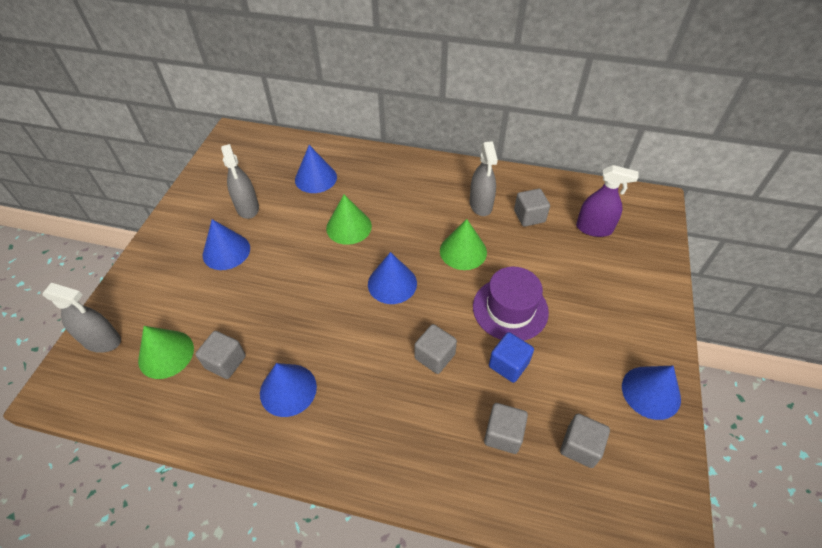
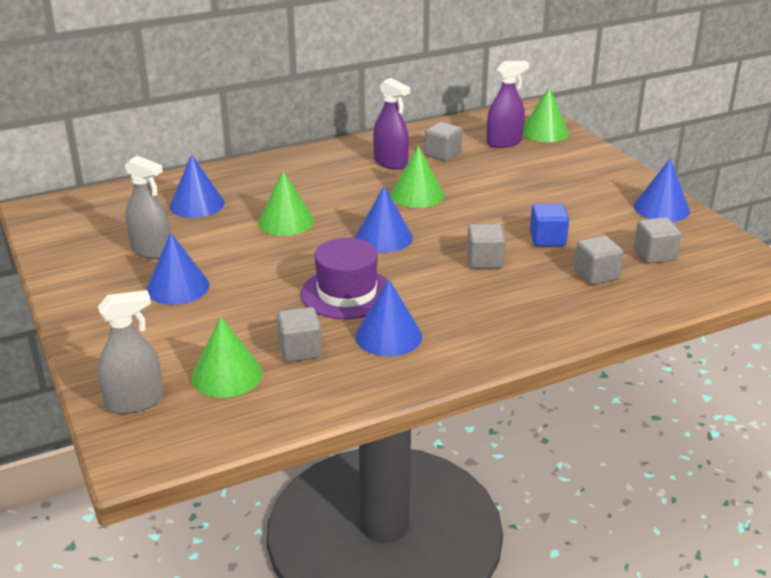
camera: 40 degrees left, 20 degrees down
(481, 205) = (390, 163): grey spray bottle -> purple spray bottle
(510, 309) = (505, 210): purple hat -> purple hat (347, 293)
(643, 234) = (545, 132): none -> green cone

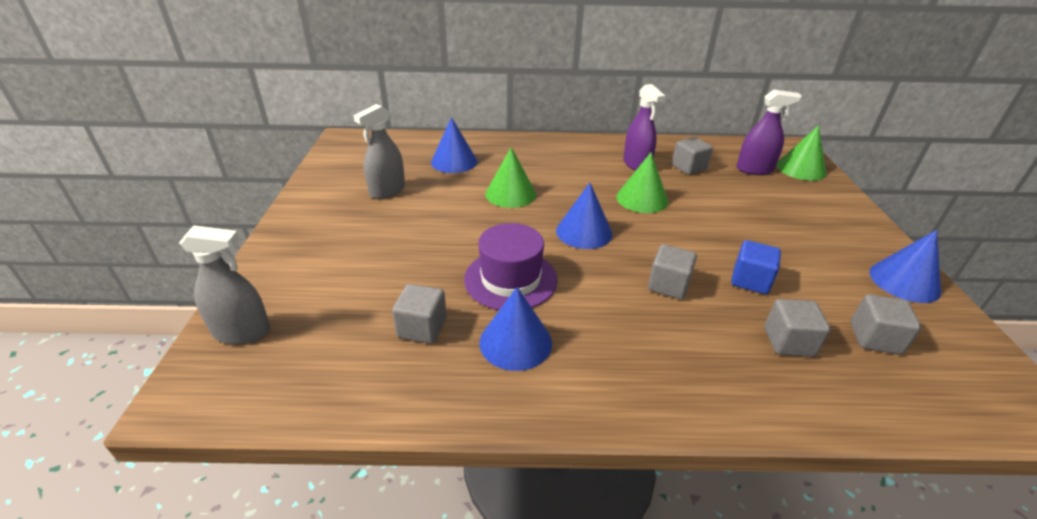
camera: 25 degrees right, 5 degrees up
(151, 251) = (387, 191): grey spray bottle -> grey spray bottle turned 75 degrees clockwise
(177, 287) = (378, 228): blue cone -> none
(227, 375) = (338, 332): green cone -> none

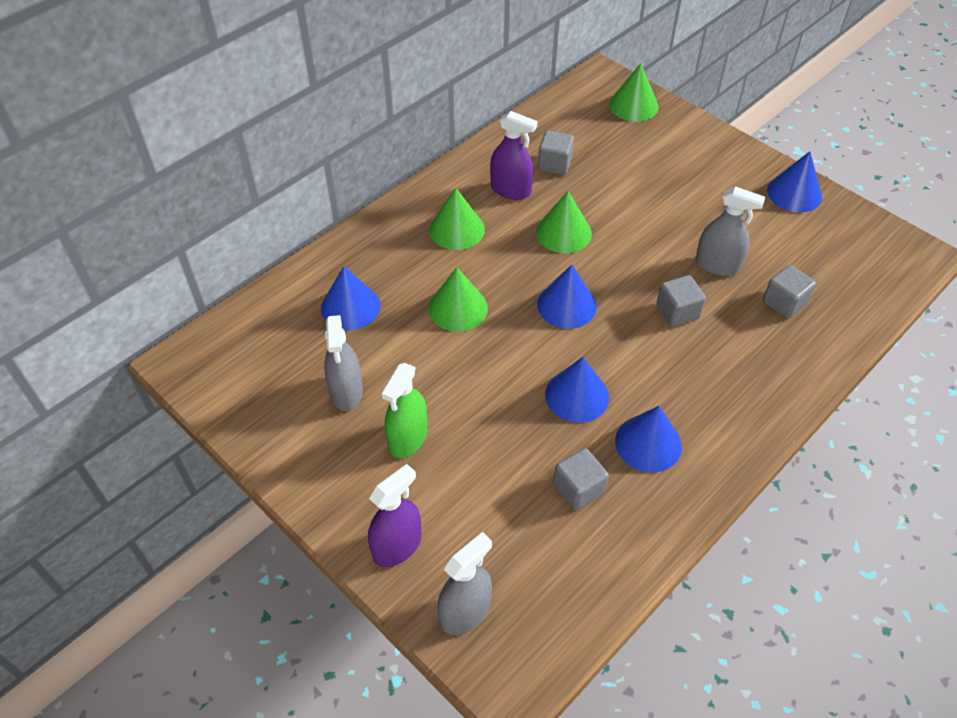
camera: 45 degrees left, 15 degrees up
(377, 229) = (408, 438): none -> green spray bottle
(510, 279) = (577, 396): purple hat -> blue cone
(571, 163) = (456, 229): none -> green cone
(750, 281) = (717, 265): blue cube -> grey spray bottle
(754, 170) = (603, 131): purple spray bottle -> purple spray bottle (397, 546)
(875, 338) = (820, 261): grey cube -> none

